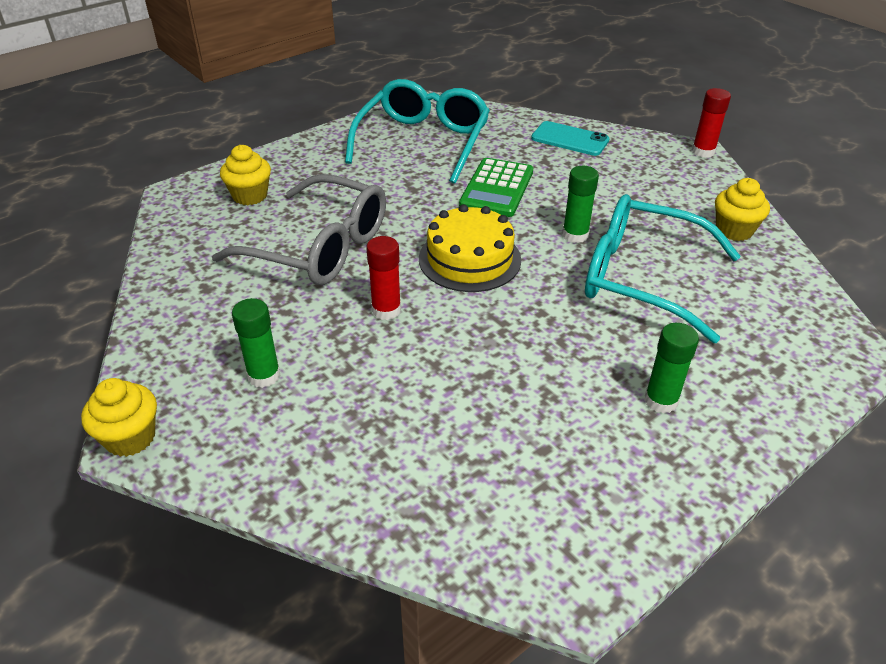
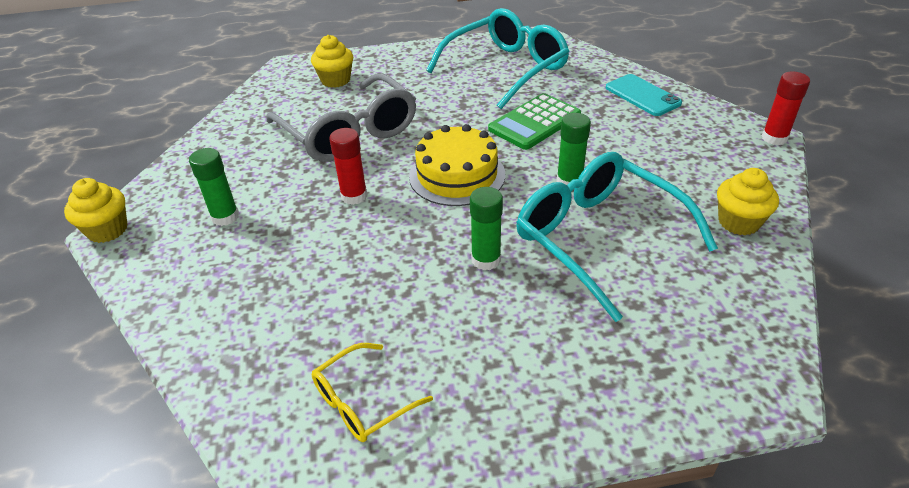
camera: 30 degrees right, 0 degrees up
(573, 493) = (362, 402): none -> yellow glasses
(661, 401) = (514, 355): green glue stick -> green glue stick (486, 260)

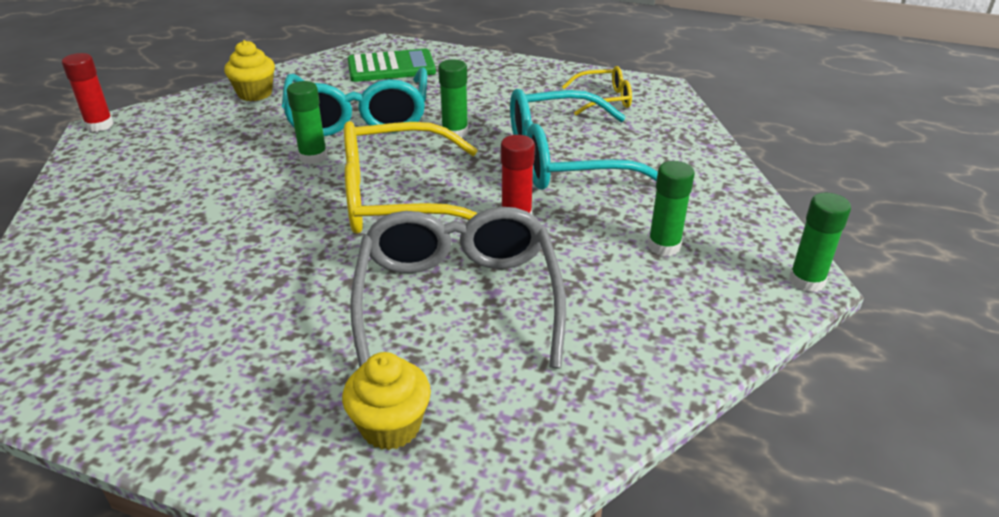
camera: 150 degrees left, 5 degrees down
(107, 230) = (806, 281): yellow cupcake -> green glue stick
(457, 175) = (398, 198): yellow cake -> yellow glasses
(506, 69) = (138, 318): turquoise glasses -> turquoise glasses (565, 160)
(534, 122) = (245, 221): green calculator -> green calculator (391, 67)
(642, 95) = (91, 205): turquoise phone -> none

